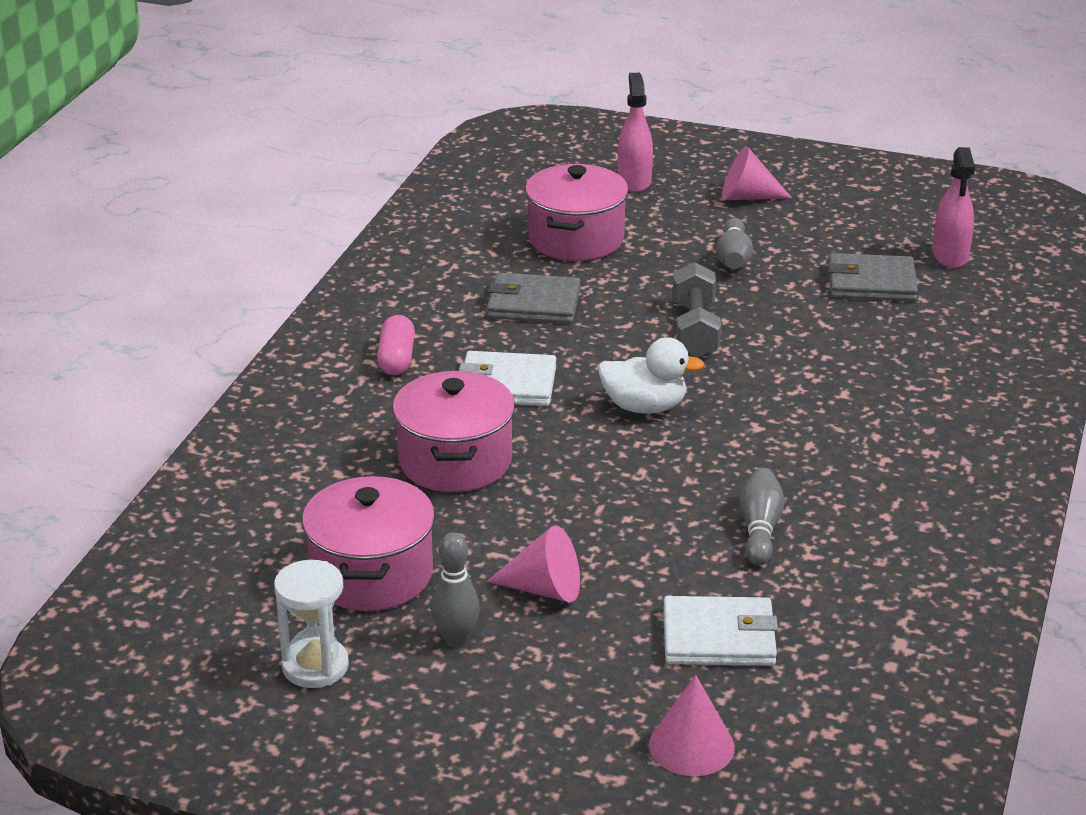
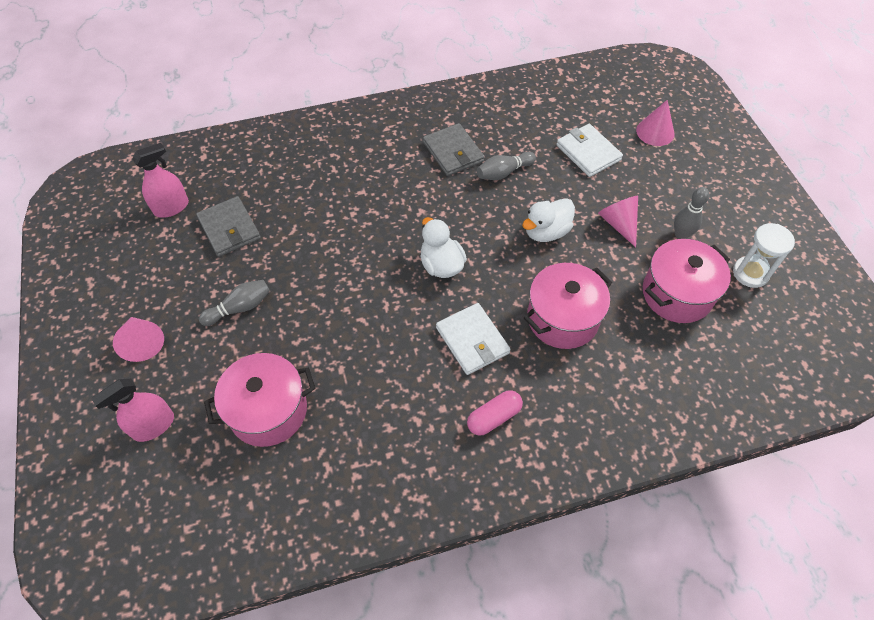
camera: 125 degrees left, 25 degrees up
(534, 304) = (372, 383): grey wallet -> grey wallet (453, 152)
(604, 514) = (546, 232): none -> white duck
(695, 329) = (343, 283): grey dumbbell -> none

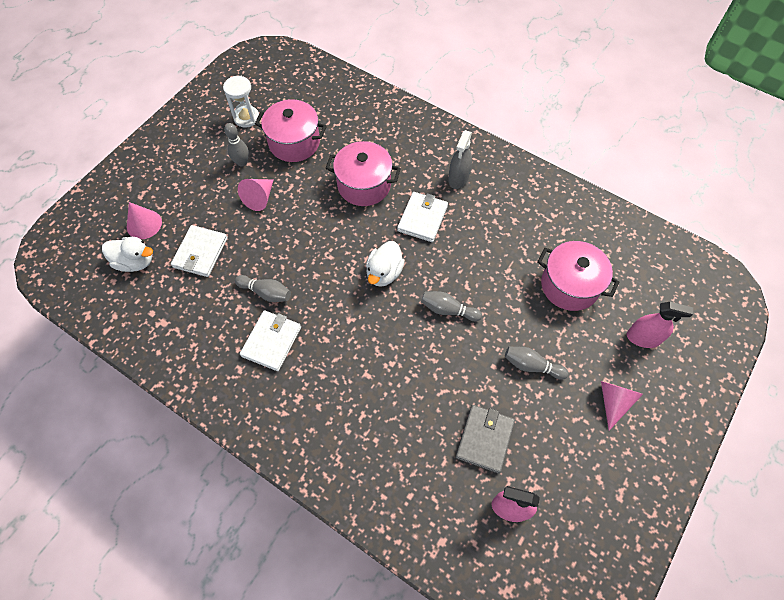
camera: 130 degrees left, 5 degrees up
(355, 286) = (448, 310): none -> grey bowling pin
(453, 152) = (271, 341): grey wallet -> white wallet
(494, 417) = (458, 178): pink capsule -> grey spray bottle
(546, 232) = (302, 232): white duck -> white duck (135, 262)

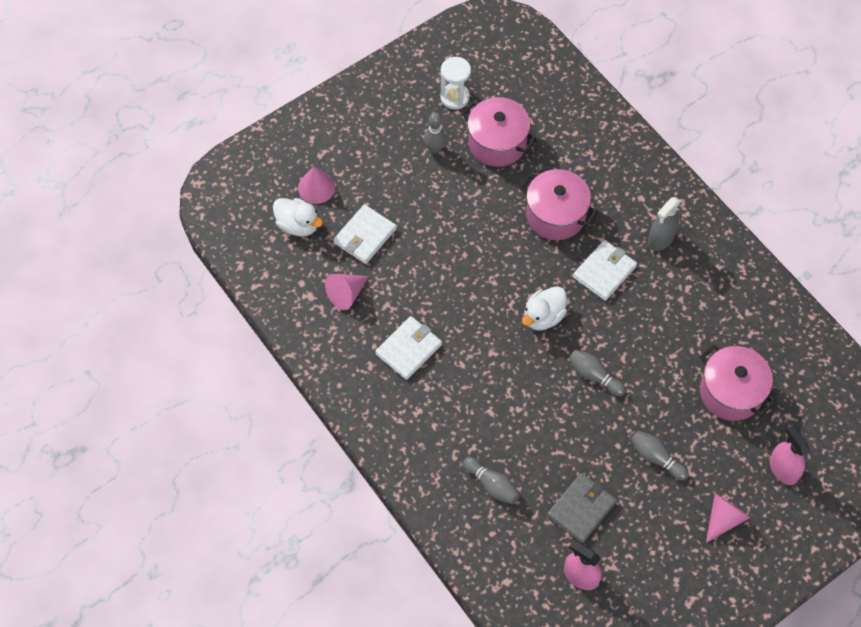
camera: 20 degrees right, 0 degrees up
(260, 198) = (441, 195): pink cone -> pink cone (346, 294)
(266, 292) = (418, 298): grey bowling pin -> grey bowling pin (492, 485)
(643, 338) = (783, 469): pink spray bottle -> pink spray bottle turned 150 degrees counterclockwise

